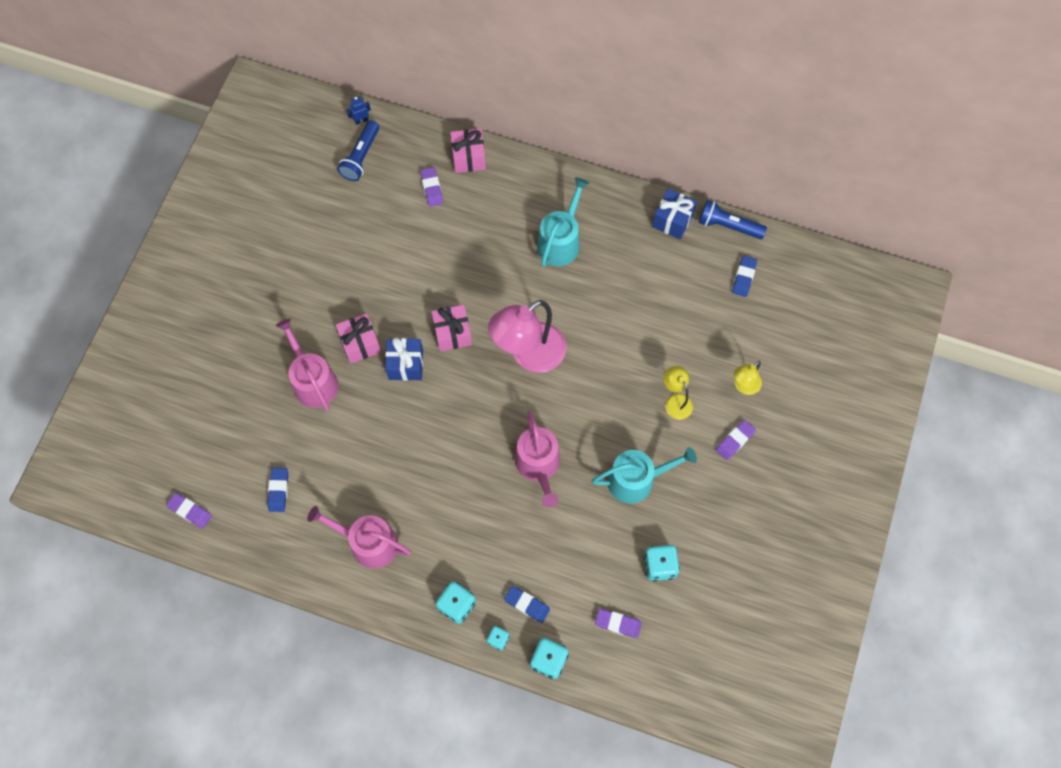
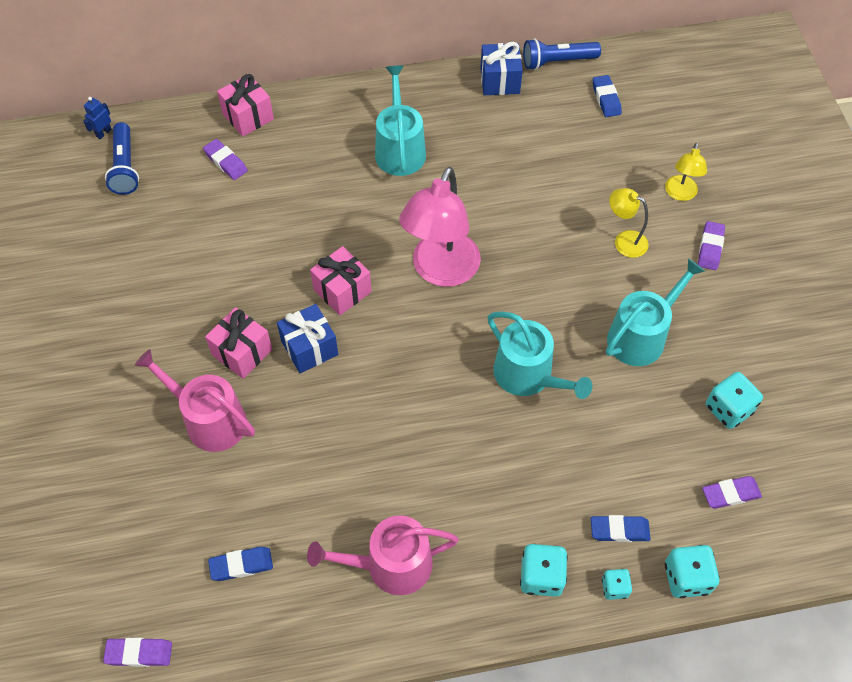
camera: 30 degrees left, 10 degrees down
(278, 490) = (241, 565): blue eraser -> blue eraser turned 75 degrees counterclockwise
(538, 465) = (528, 376): pink watering can -> turquoise watering can

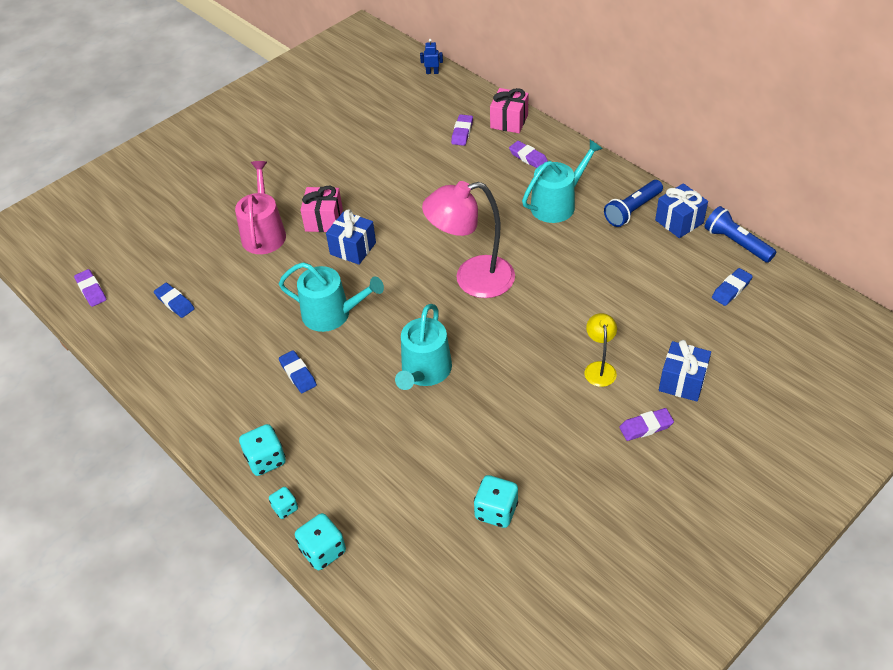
camera: 60 degrees right, 10 degrees down
(125, 167) = (415, 95): blue flashlight -> blue flashlight (632, 210)
(342, 291) = (411, 240): pink gift -> none
(390, 565) = (221, 373): pink watering can -> none
(619, 530) = (334, 489): blue eraser -> blue eraser (298, 374)
(641, 335) = (518, 421): turquoise watering can -> turquoise watering can (332, 314)
(680, 194) = (682, 381): yellow lamp -> blue gift
(730, 494) = (417, 547): purple eraser -> purple eraser (528, 157)

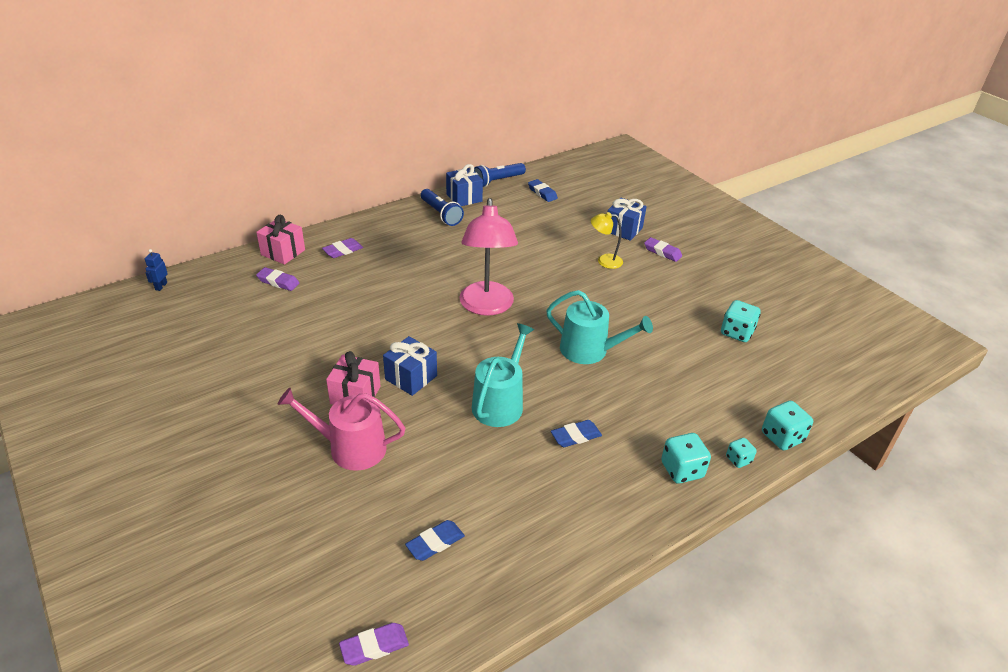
camera: 85 degrees left, 10 degrees down
(557, 204) = (413, 246): turquoise watering can -> none
(646, 427) = (662, 252): purple eraser -> purple eraser turned 45 degrees counterclockwise

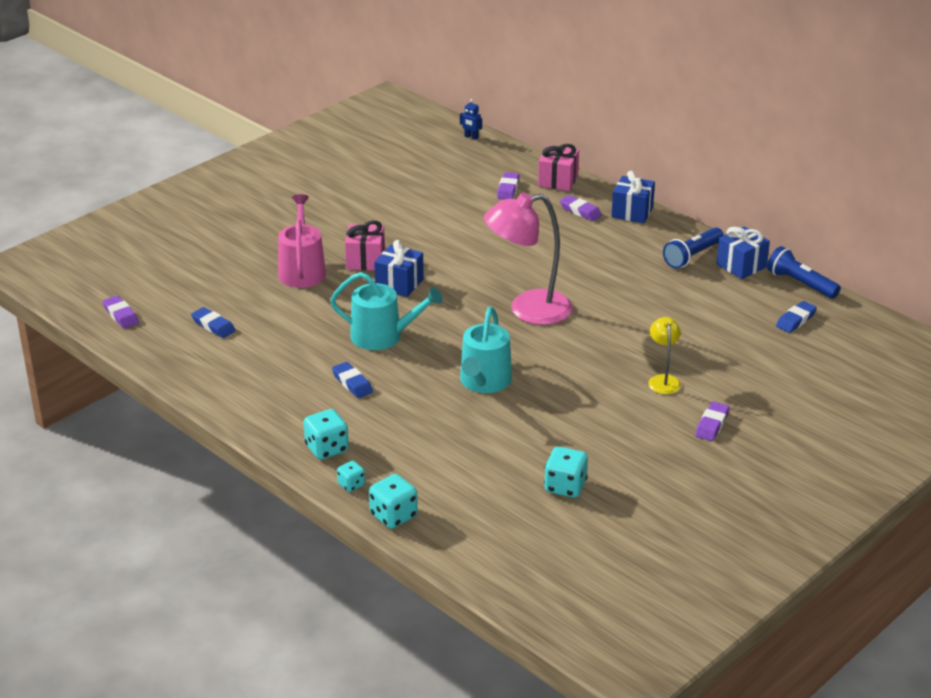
camera: 80 degrees right, 5 degrees down
(161, 286) = (471, 137): blue robot -> blue robot turned 150 degrees counterclockwise
(623, 229) = (747, 391): blue gift -> blue gift (632, 212)

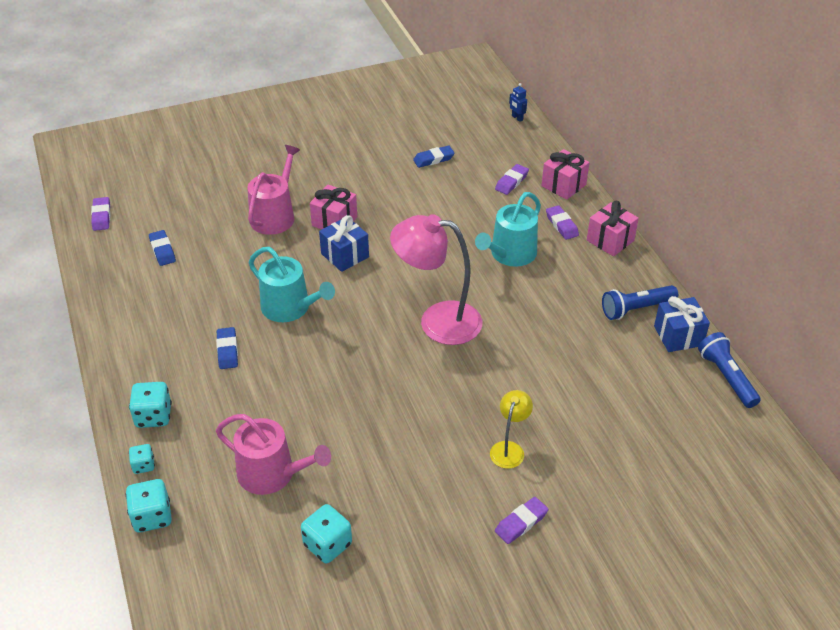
camera: 25 degrees right, 10 degrees up
(475, 456) = (272, 474): none -> pink watering can
(484, 382) = (341, 390): turquoise watering can -> turquoise watering can (510, 254)
(632, 212) = (610, 240): blue gift -> pink gift
(795, 320) = (692, 421): blue eraser -> blue eraser (433, 159)

